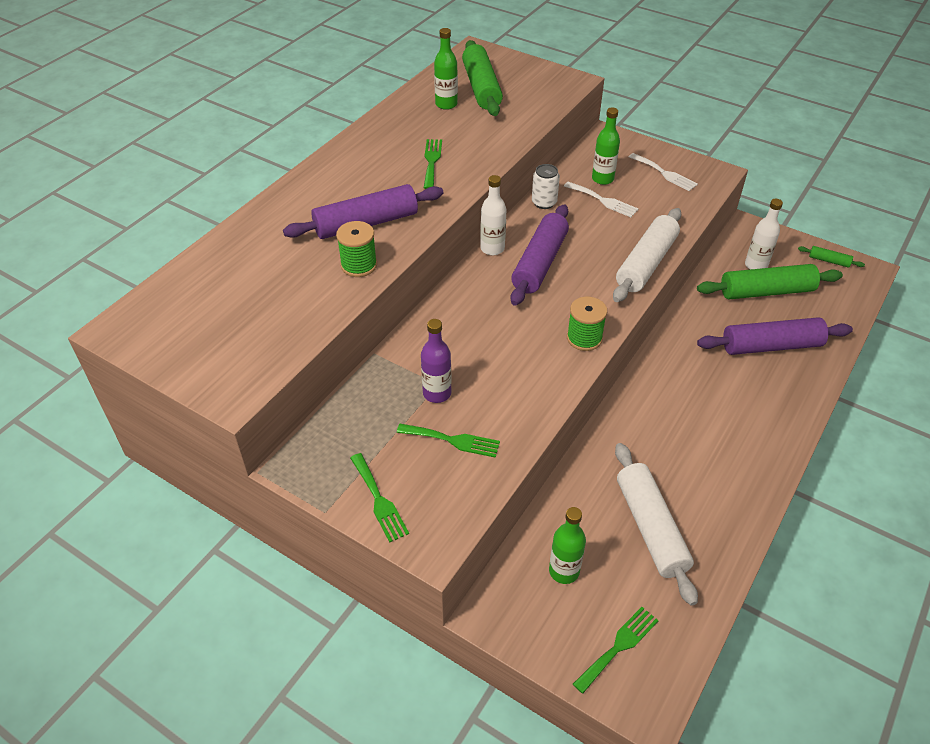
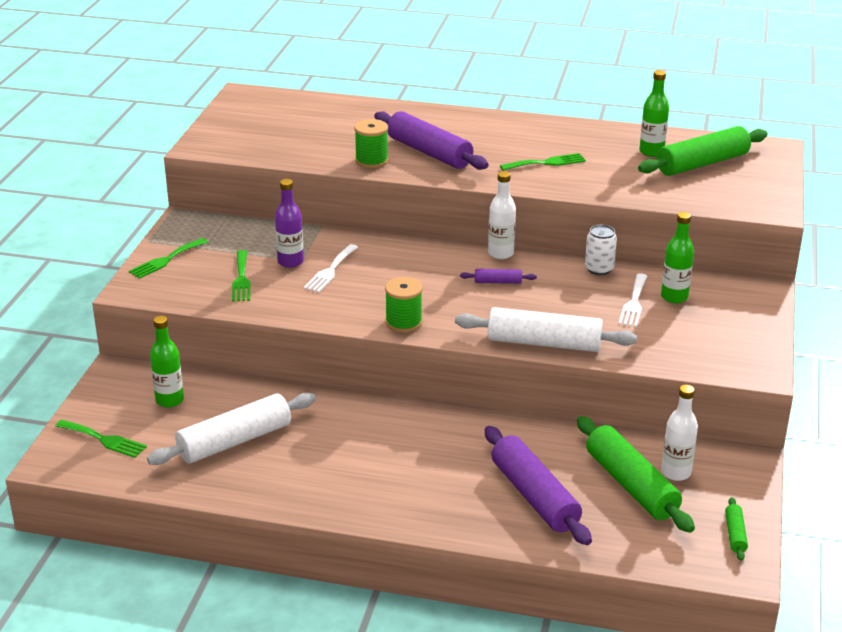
camera: 70 degrees right, 15 degrees down
(539, 263) = (498, 282): purple rolling pin -> purple rolling pin, size x0.45
(664, 173) = (723, 336): white fork -> white fork (330, 271)

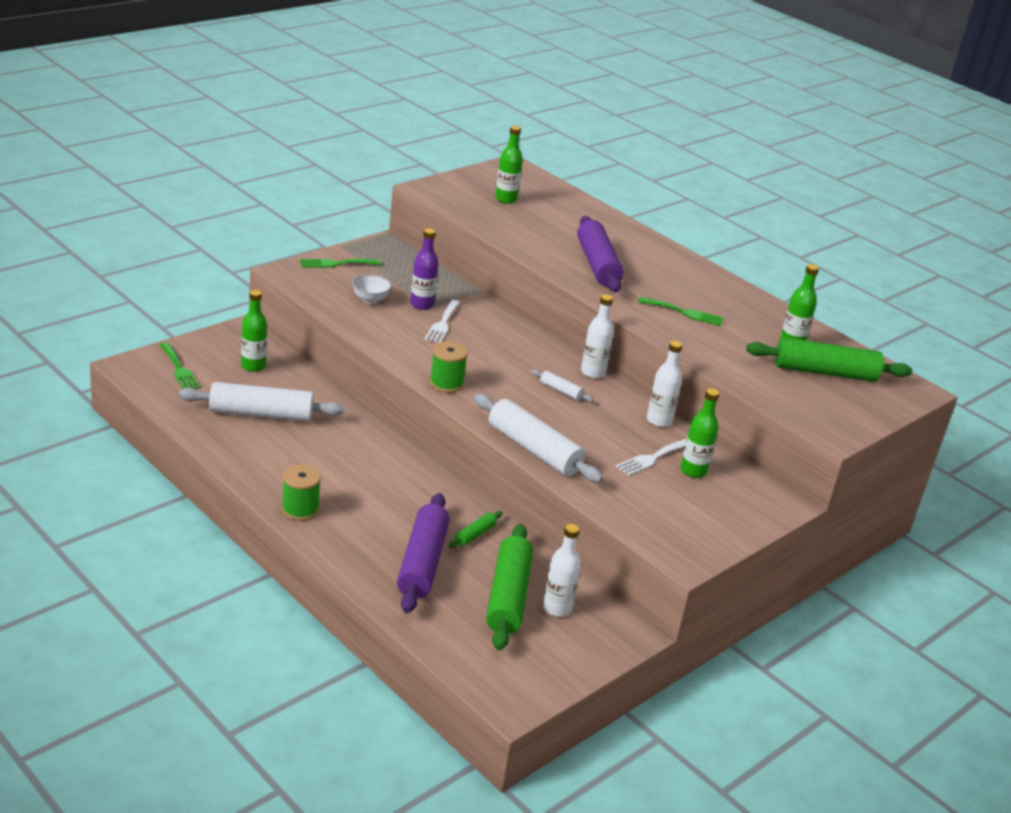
camera: 30 degrees right, 0 degrees up
(241, 279) = (370, 299): green fork -> white bowl
(278, 127) = (506, 199): none -> green bottle
(330, 271) = (442, 324): white fork -> white fork turned 45 degrees counterclockwise
(371, 161) = (542, 251): green spool -> green spool (300, 509)
(498, 282) = (560, 391): purple rolling pin -> white rolling pin
(599, 269) = (659, 421): white can -> white bottle
(735, 534) = (543, 676): green rolling pin -> green rolling pin (475, 534)

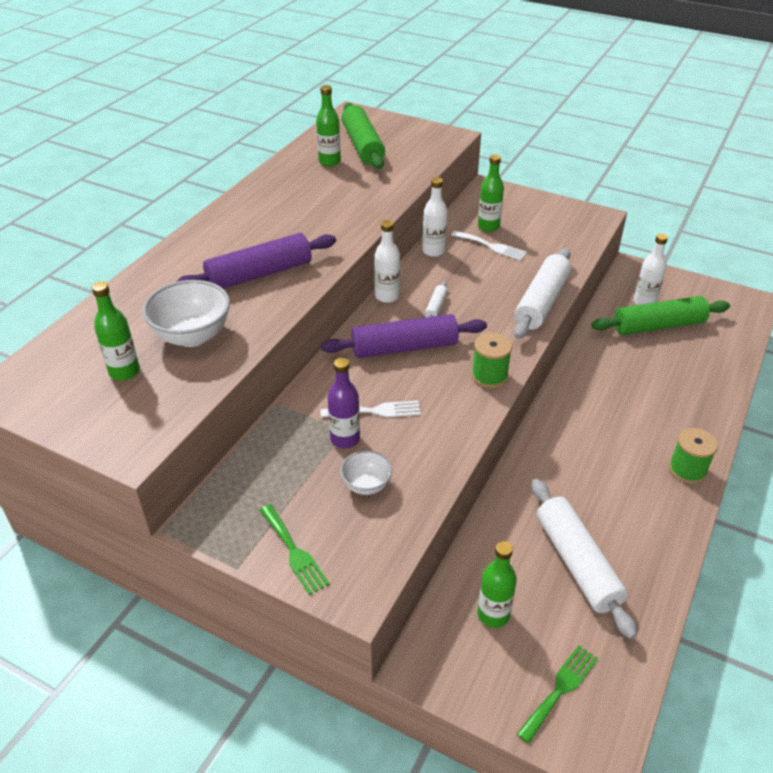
camera: 105 degrees left, 10 degrees up
(422, 563) = (671, 376): purple rolling pin -> purple rolling pin (404, 347)
(475, 534) = (608, 358): green rolling pin -> none
(530, 226) = (192, 336): none -> white bowl
(684, 313) = (320, 214): green fork -> none

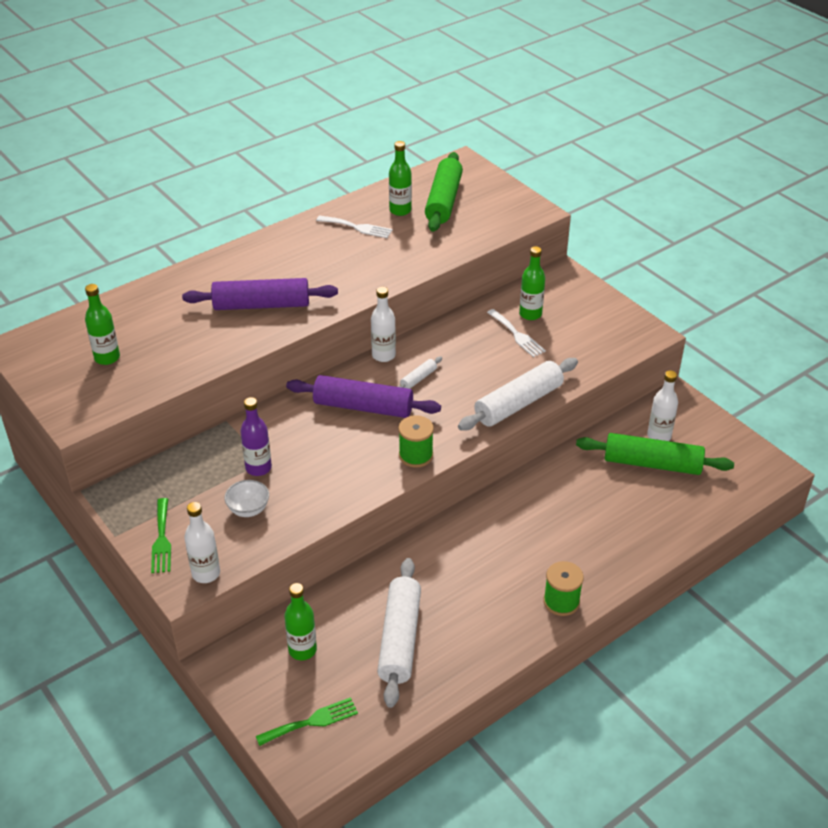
camera: 25 degrees right, 0 degrees up
(192, 336) = (174, 344): white bowl -> none
(375, 411) = (299, 453): white fork -> white fork (357, 227)
(433, 251) = (458, 324): white bottle -> white bottle (206, 573)

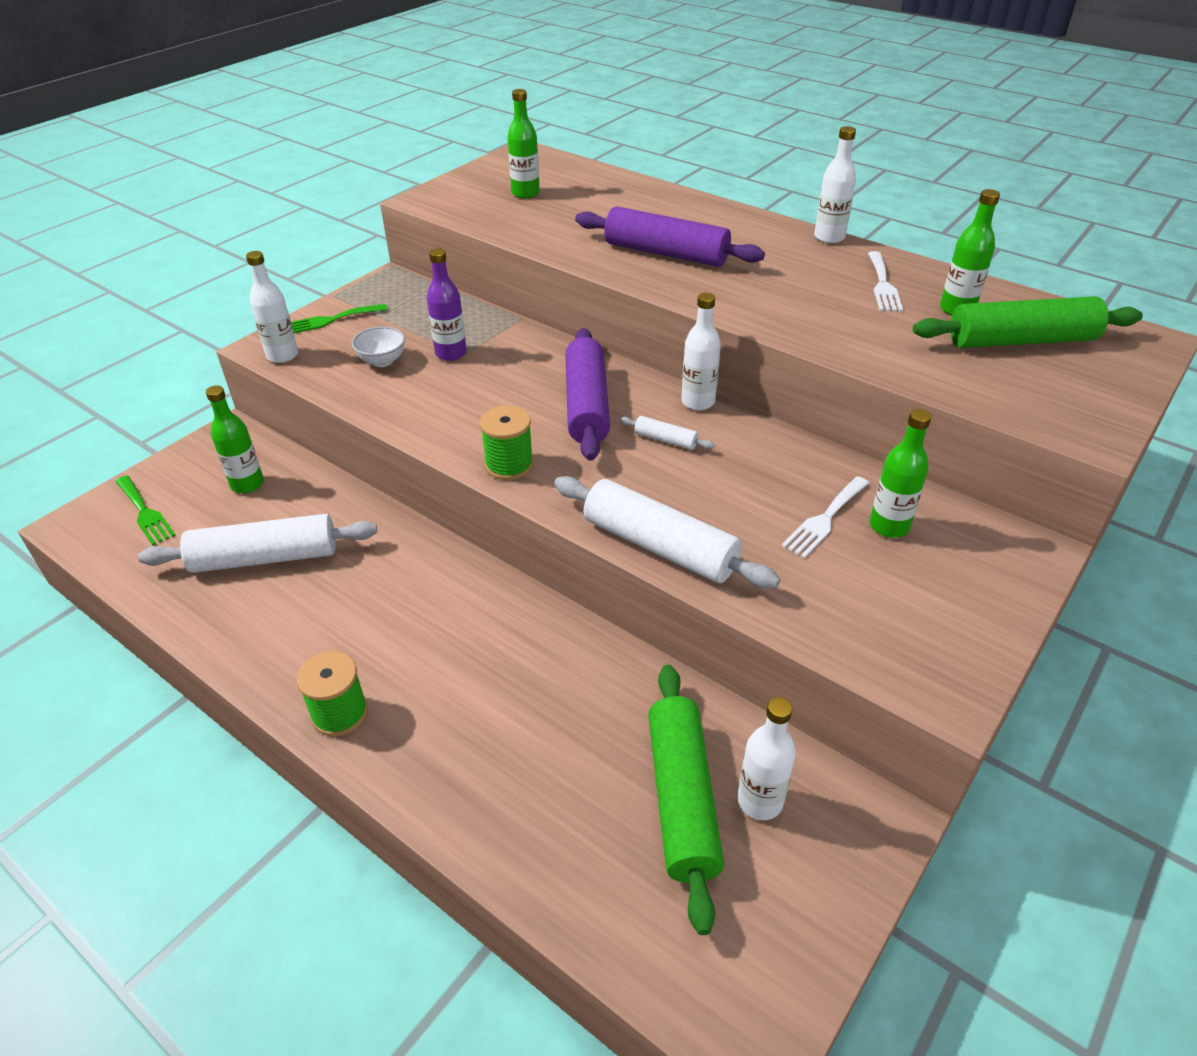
camera: 75 degrees right, 0 degrees up
(261, 305) = (666, 253): purple rolling pin -> purple rolling pin turned 45 degrees counterclockwise
(282, 229) = (829, 237): none -> white bottle

